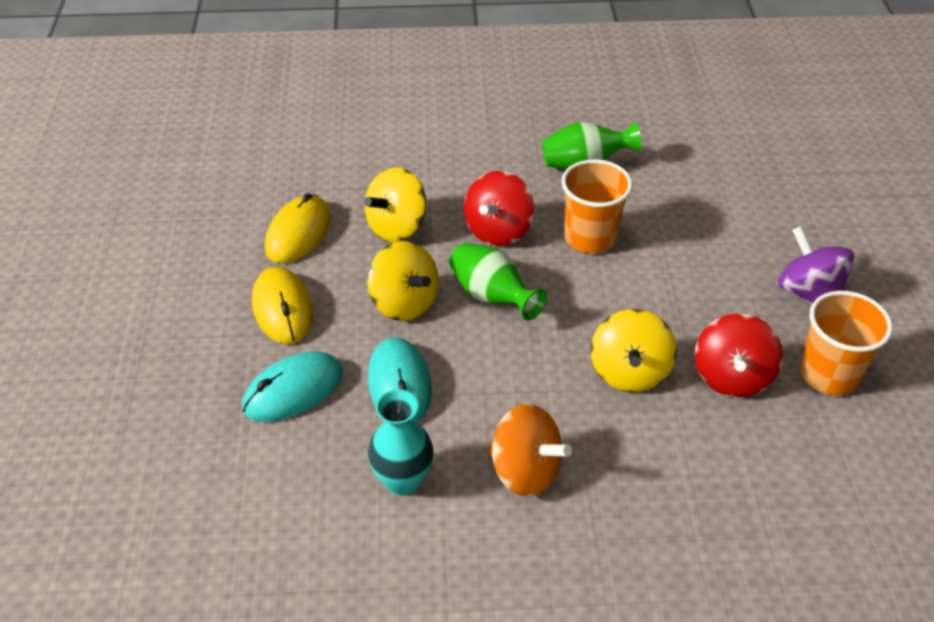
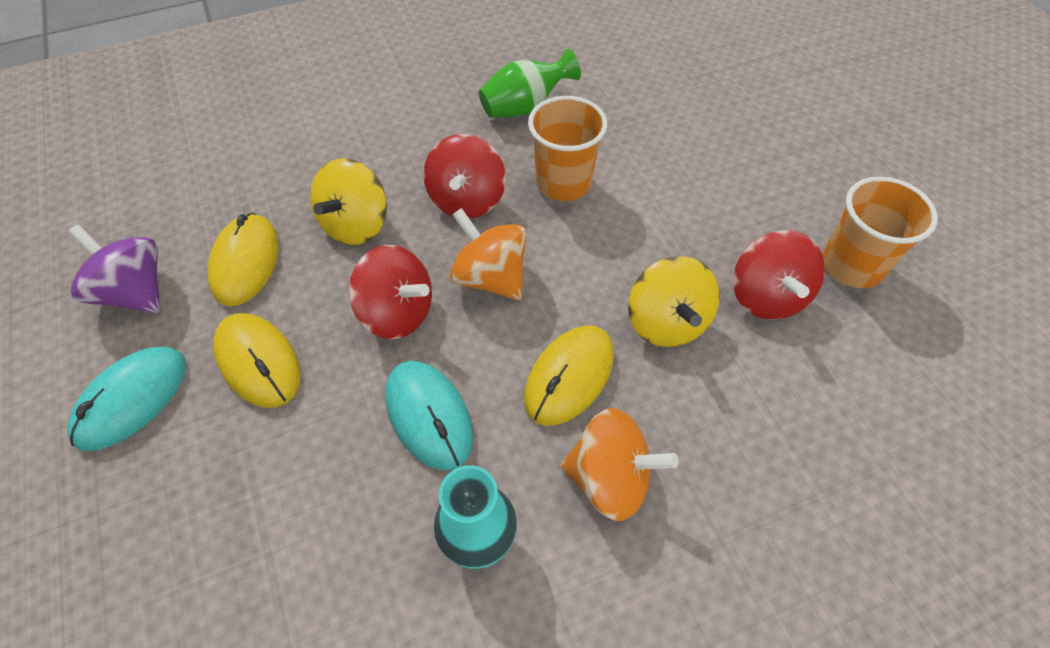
camera: 20 degrees left, 10 degrees up
(293, 390) = (306, 464): turquoise mouse -> turquoise mouse (132, 399)
(404, 303) = (397, 313): yellow spinning top -> red spinning top
(492, 296) = (490, 277): green vase -> orange spinning top
(525, 389) = (569, 376): none -> yellow mouse
(808, 292) = (793, 185): purple spinning top -> purple spinning top (135, 292)

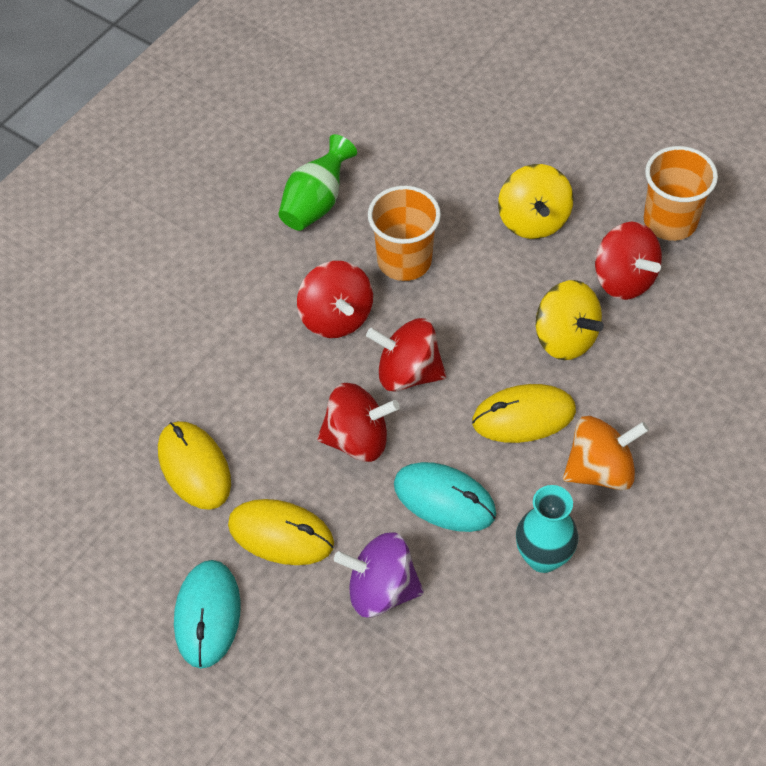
camera: 30 degrees left, 0 degrees up
(135, 292) = (123, 541): purple spinning top -> purple spinning top (381, 590)
(356, 225) = (260, 387): yellow spinning top -> yellow spinning top (533, 220)
(490, 277) = (408, 373): orange spinning top -> red spinning top
(569, 376) = (523, 416): yellow mouse -> yellow mouse turned 75 degrees clockwise

